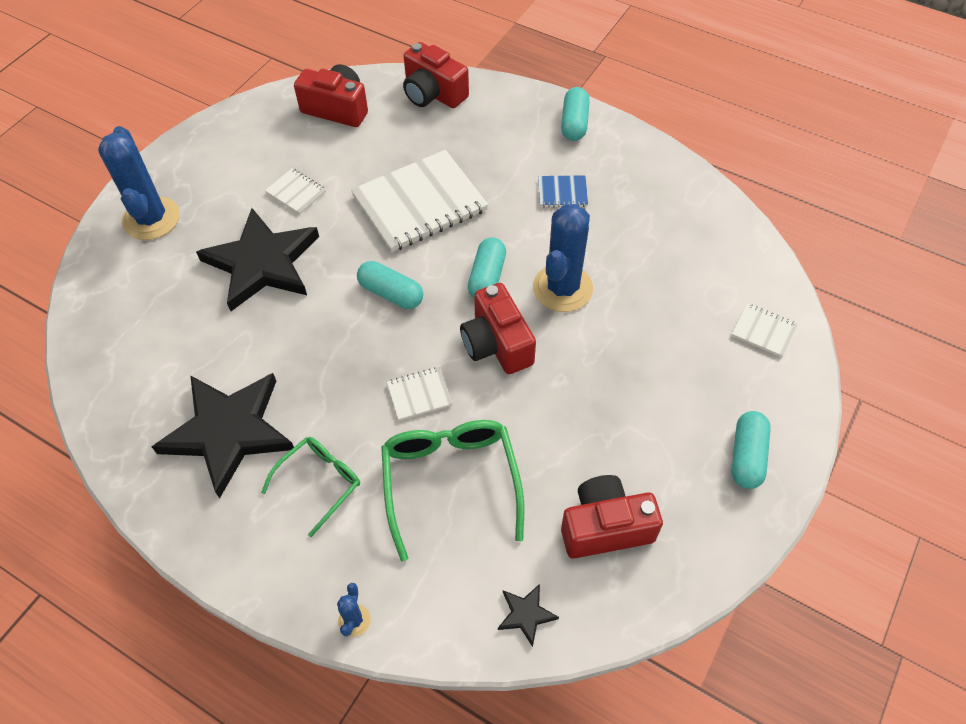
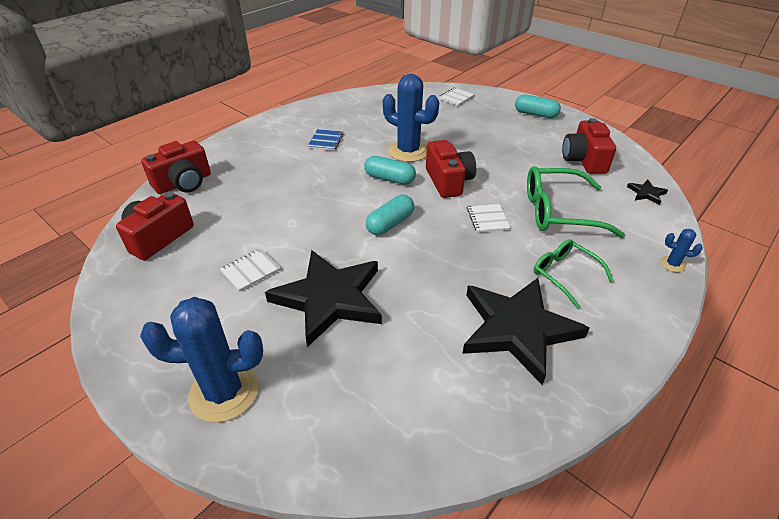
camera: 80 degrees left, 15 degrees down
(419, 203) = (303, 201): white notebook -> none
(497, 344) = (448, 181): red camera -> red camera turned 90 degrees counterclockwise
(574, 123) = (264, 128): turquoise capsule -> none

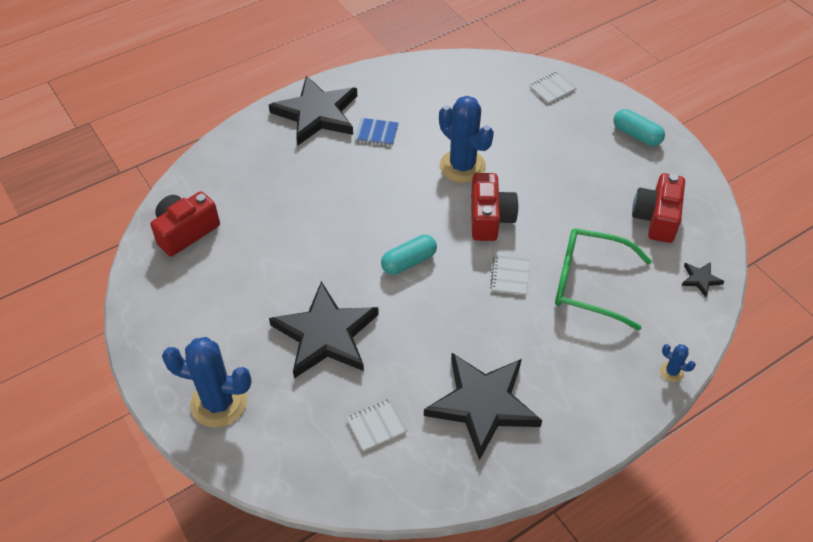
camera: 15 degrees right, 10 degrees up
(184, 183) = (218, 166): red camera -> none
(250, 271) = (262, 289): white notebook -> white notebook (377, 425)
(268, 136) = (317, 114): none -> black star
(325, 141) = (376, 133): blue notebook -> blue notebook turned 75 degrees clockwise
(389, 179) = (428, 202): turquoise capsule -> none
(565, 275) = (556, 359): green glasses -> none

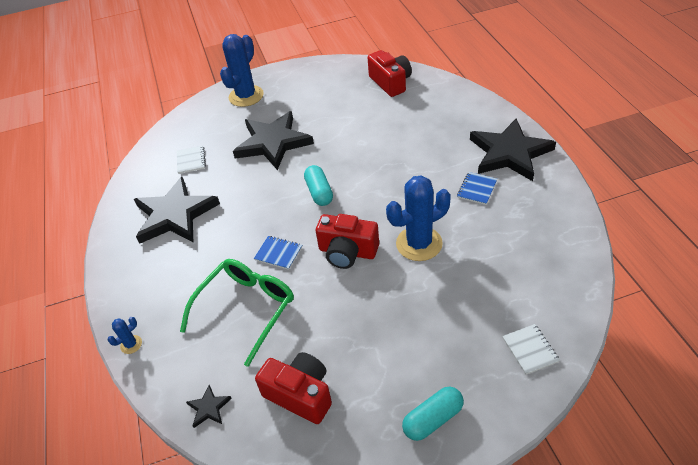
camera: 110 degrees right, 5 degrees down
(510, 276) = (278, 253): white notebook -> blue notebook

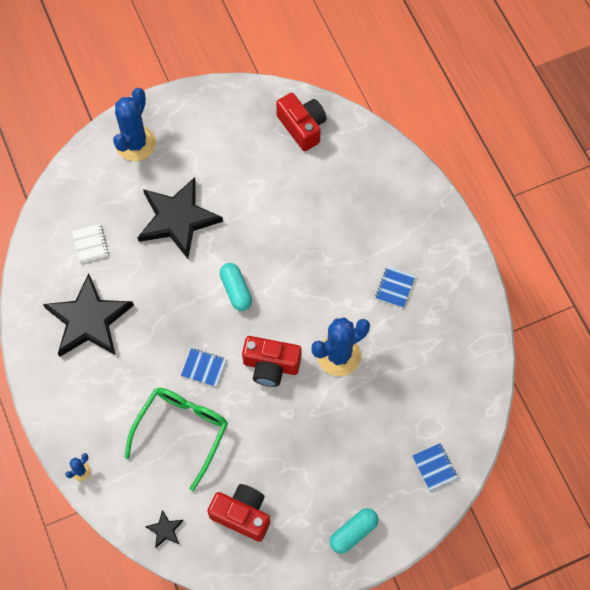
camera: 10 degrees left, 20 degrees up
(509, 153) = (429, 239): black star -> none
(530, 350) = (434, 467): white notebook -> blue notebook

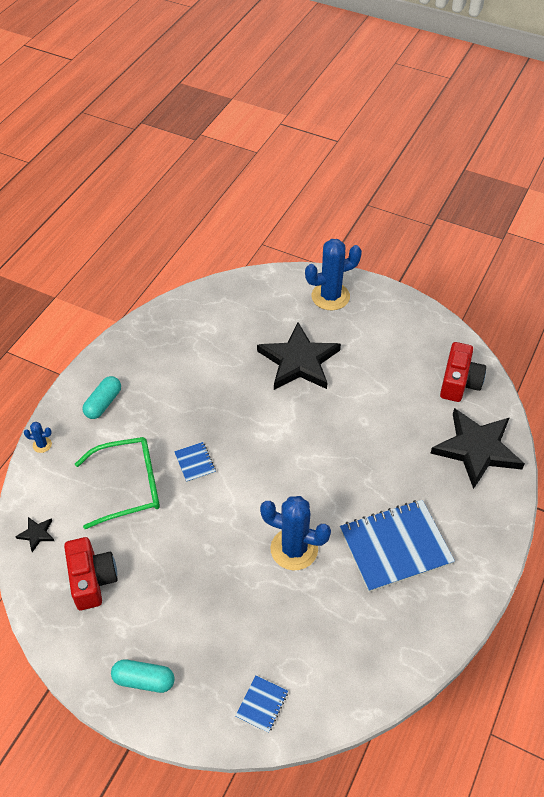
camera: 50 degrees right, 15 degrees down
(88, 320) = (166, 366): black star -> black star (477, 449)
(90, 244) = (226, 326): white notebook -> none
(236, 290) = (279, 437): turquoise capsule -> turquoise capsule (103, 403)
(271, 366) = (239, 506): red camera -> none
(395, 287) = (395, 547): blue notebook -> blue notebook, size x2.25

